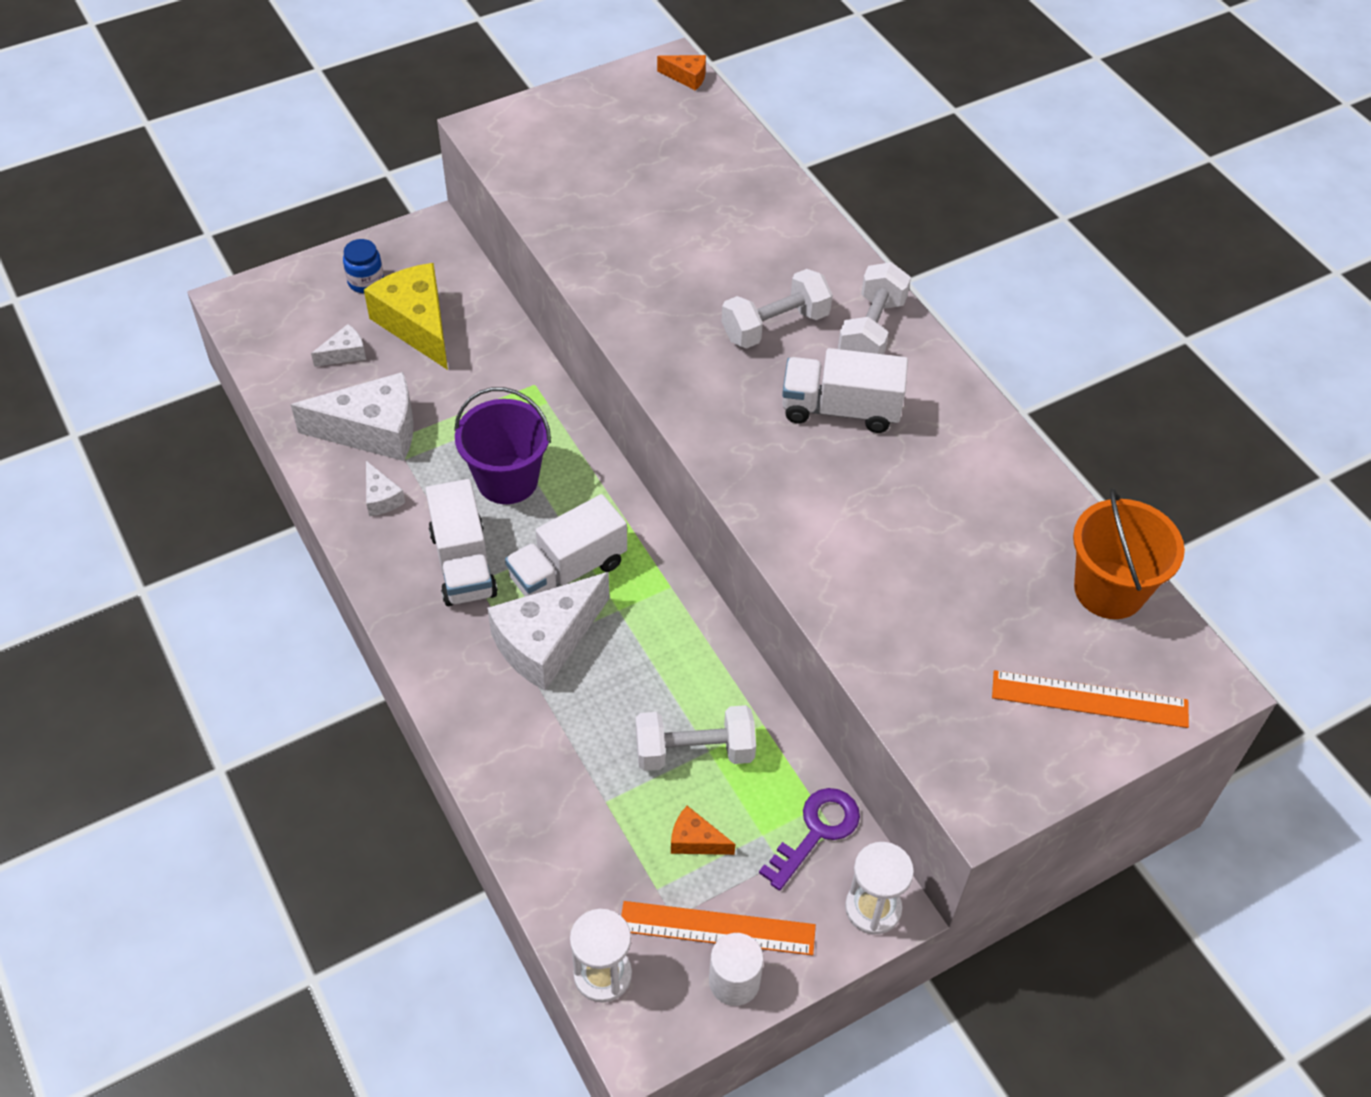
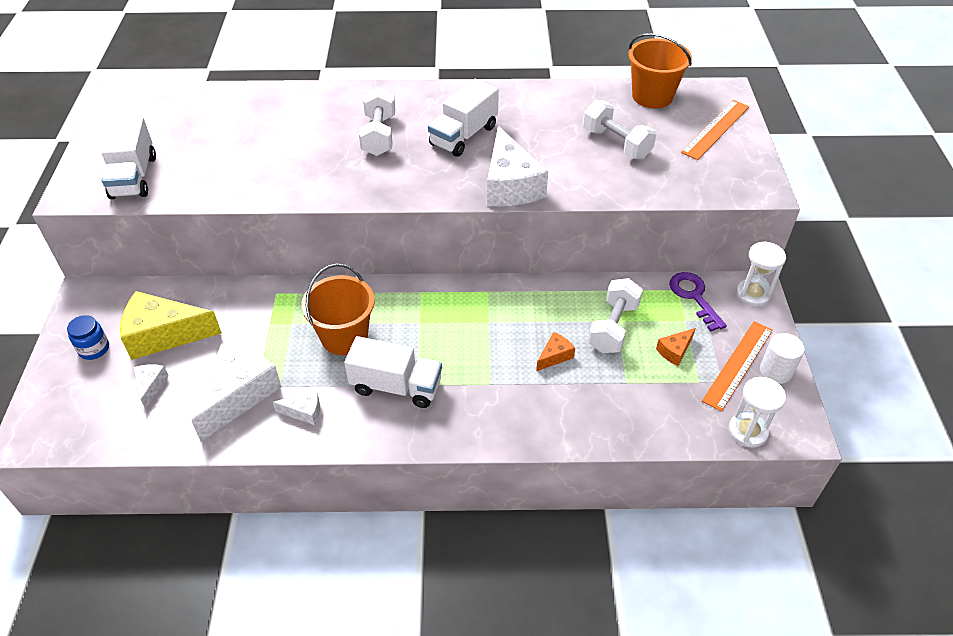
camera: 60 degrees left, 5 degrees down
(507, 480) = (344, 337): purple bucket -> orange bucket
(546, 642) = (489, 366): white cheese -> white cheese (510, 185)
(568, 570) = (441, 334): white truck -> white truck (134, 177)
(687, 77) = (137, 93): orange cheese -> orange cheese (555, 356)
(871, 330) = (416, 103): white dumbbell -> white dumbbell (616, 144)

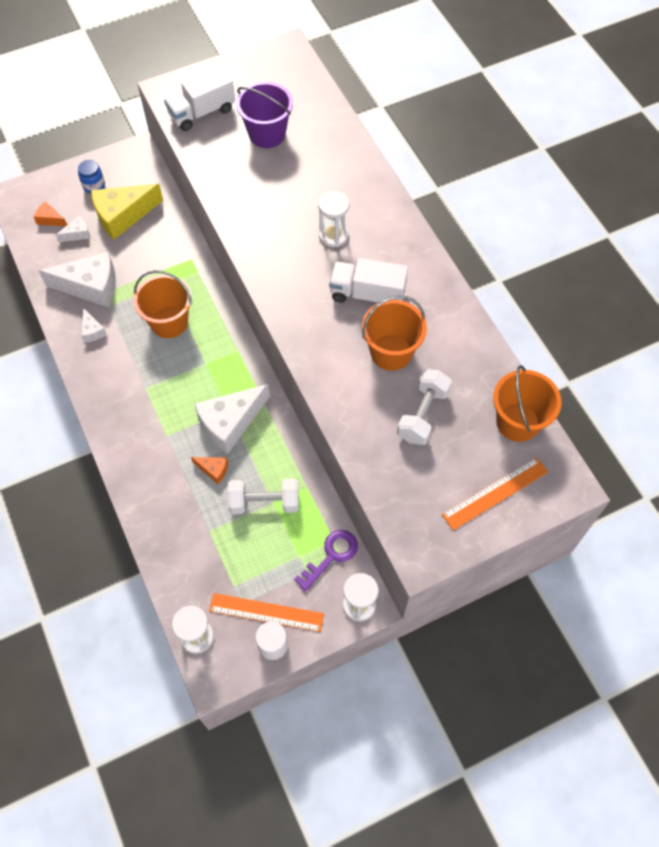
camera: 65 degrees right, 15 degrees up
(164, 334) = (123, 216): yellow cheese -> yellow cheese turned 90 degrees counterclockwise
(213, 140) = (267, 134): none -> purple bucket
(379, 135) = (333, 235): white dumbbell -> white hourglass
(396, 386) = (138, 376): white truck -> none
(510, 185) = (319, 353): white cheese -> white cheese (230, 423)
(538, 141) = (391, 352): none -> orange bucket
(674, 351) = (259, 558): orange cheese -> orange cheese (50, 219)
(716, 129) = (495, 493): orange ruler -> orange ruler turned 45 degrees counterclockwise

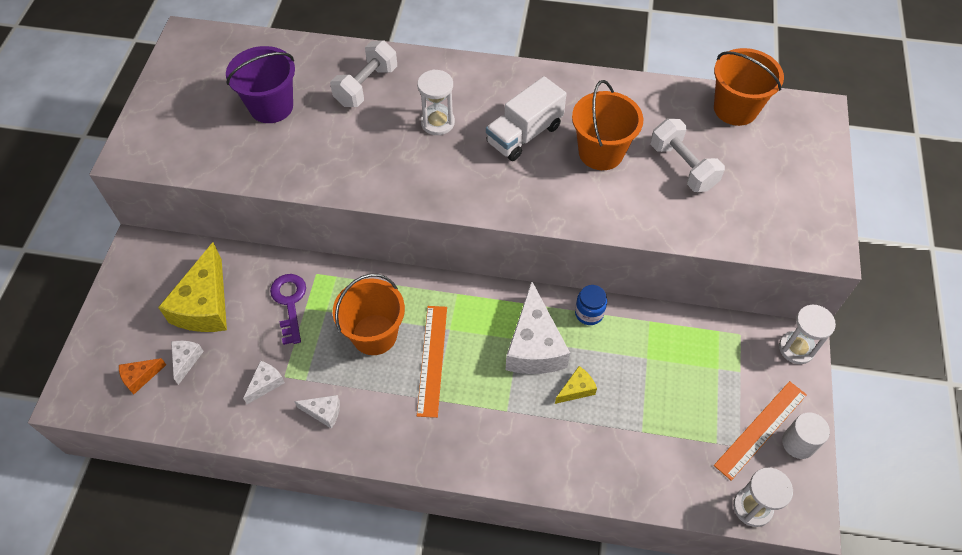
camera: 55 degrees left, 5 degrees down
(90, 286) = (266, 384): white cheese -> white cheese, size x0.47
(94, 185) = (139, 310): blue jar -> blue jar (589, 313)
(202, 112) = (189, 141): white truck -> none
(213, 470) = (576, 389): orange cheese -> yellow cheese
(264, 502) = (642, 365): white dumbbell -> white dumbbell (366, 86)
(331, 556) = (734, 342): purple key -> purple key (290, 303)
(495, 493) = (795, 162): orange ruler -> orange ruler (432, 360)

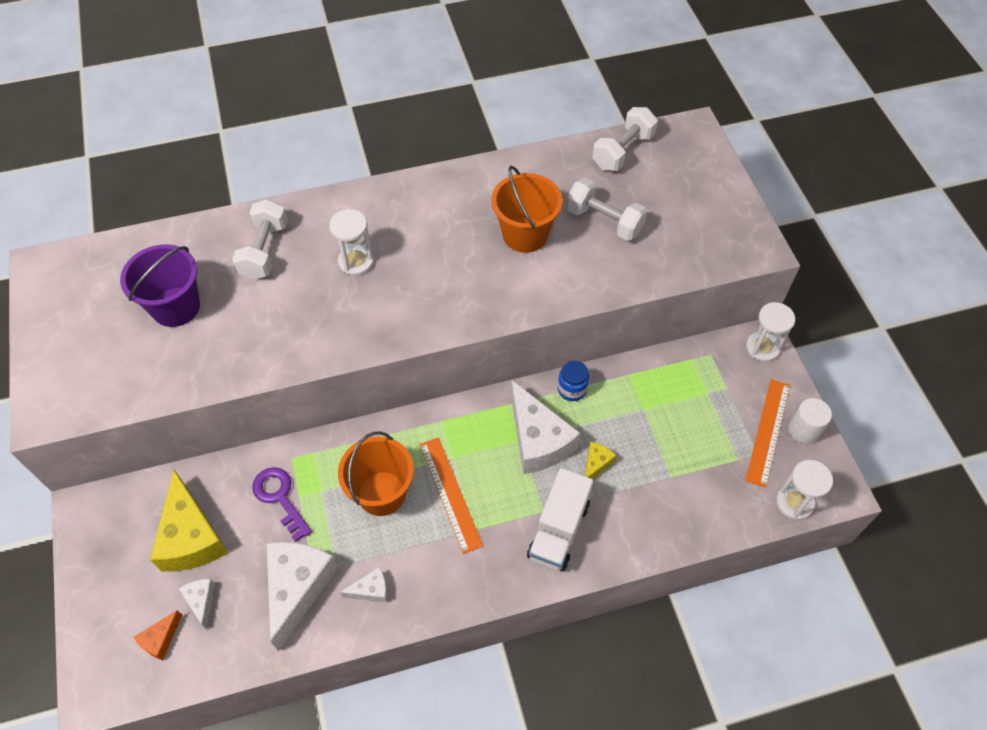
camera: 25 degrees left, 0 degrees up
(266, 384) = (298, 588): white cheese -> white cheese, size x2.15
(524, 134) = (445, 243): white truck -> white truck (558, 530)
(735, 109) = (623, 151): orange bucket -> white dumbbell

